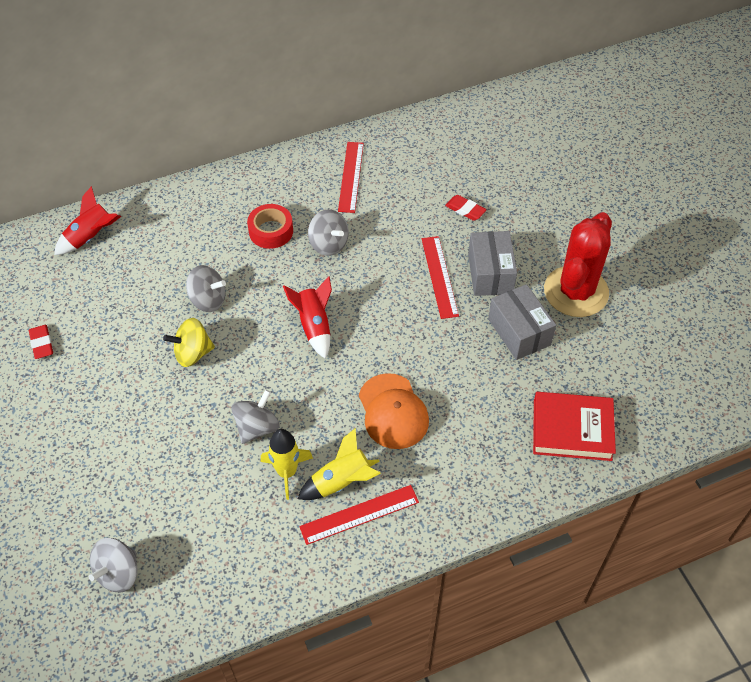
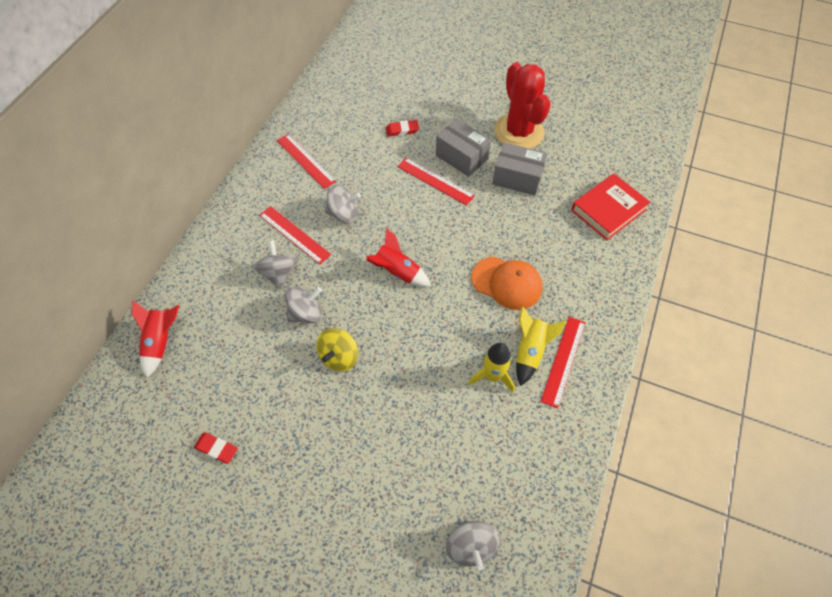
camera: 45 degrees left, 5 degrees up
(257, 427) = (440, 366): grey spinning top -> grey spinning top (279, 273)
(271, 231) = (294, 235): red tape -> red ruler

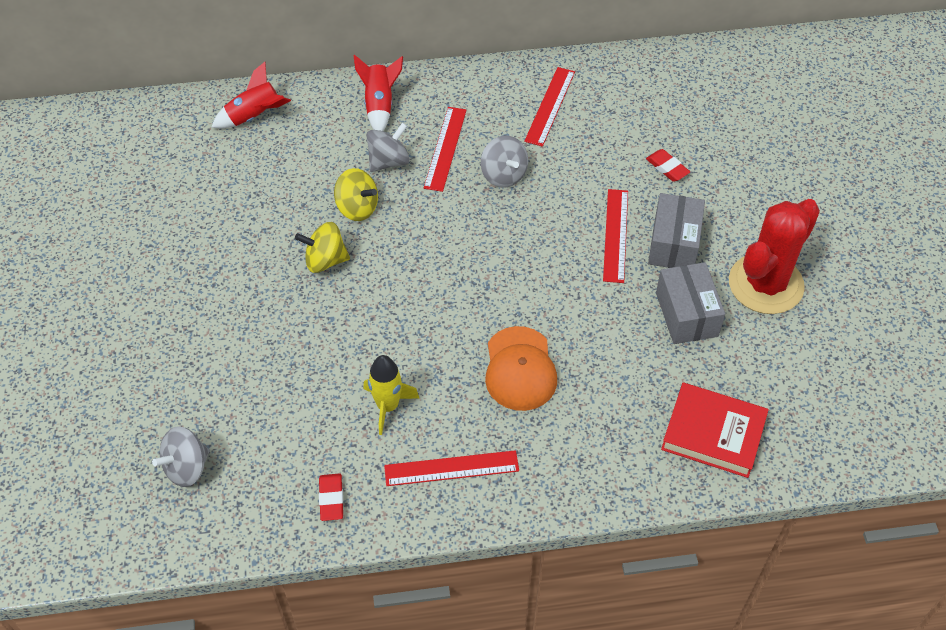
camera: 60 degrees right, 5 degrees down
(216, 448) = (174, 217): red eraser -> red eraser (331, 499)
(306, 313) = (357, 208): grey spinning top -> yellow spinning top
(397, 272) = (462, 259): red rocket -> red rocket (379, 105)
(530, 351) = (442, 430): yellow rocket -> none

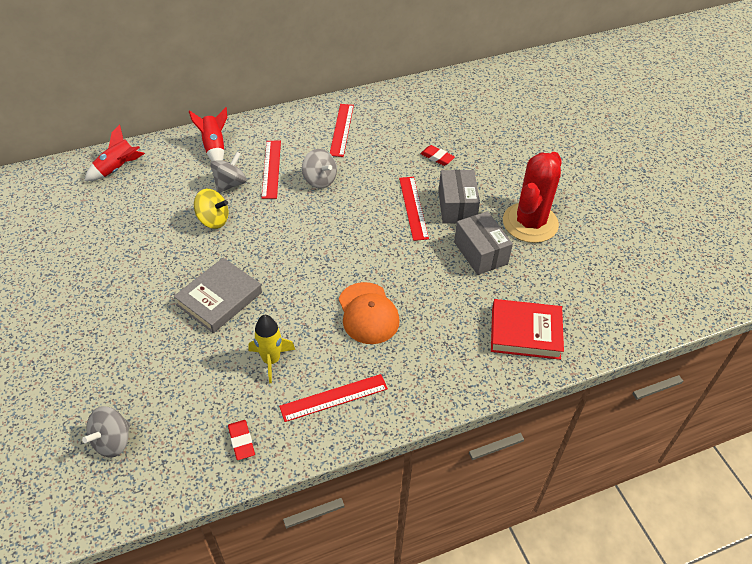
camera: 15 degrees left, 5 degrees down
(325, 260) = (196, 261): yellow spinning top -> none
(343, 315) = (219, 298): none -> grey book

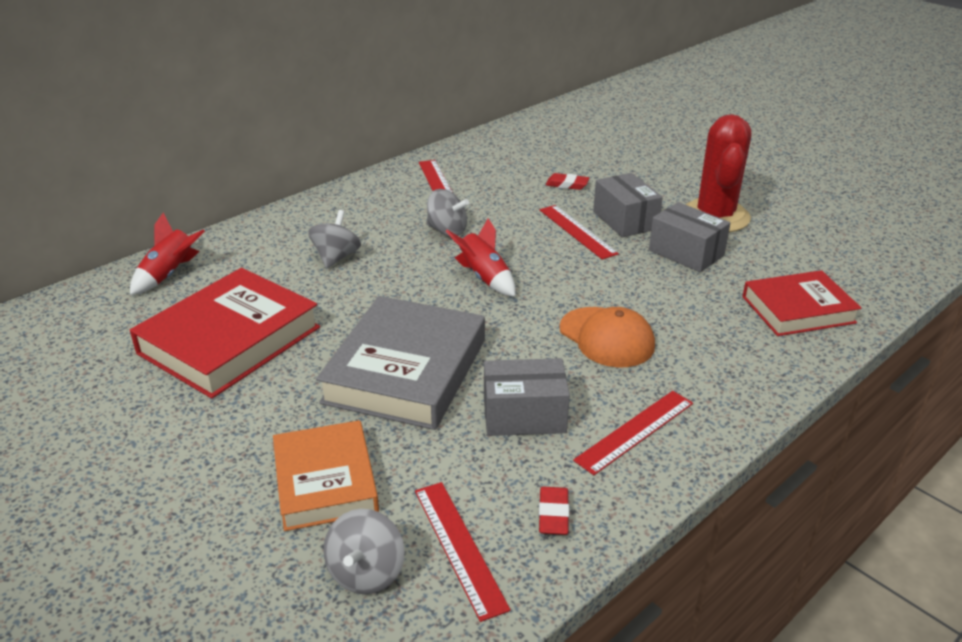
camera: 20 degrees left, 15 degrees down
(124, 368) = (325, 481): none -> orange book
(126, 238) = (230, 340): none -> red book
(213, 220) = (339, 296): yellow spinning top -> none
(214, 147) = (289, 228): red rocket -> red rocket (484, 277)
(219, 298) = (406, 370): grey book -> grey book, size x1.54
(241, 441) = (553, 514): red eraser -> red eraser turned 45 degrees clockwise
(271, 169) = (378, 233): red ruler -> red ruler (459, 547)
(271, 360) = (524, 415): yellow rocket -> grey box

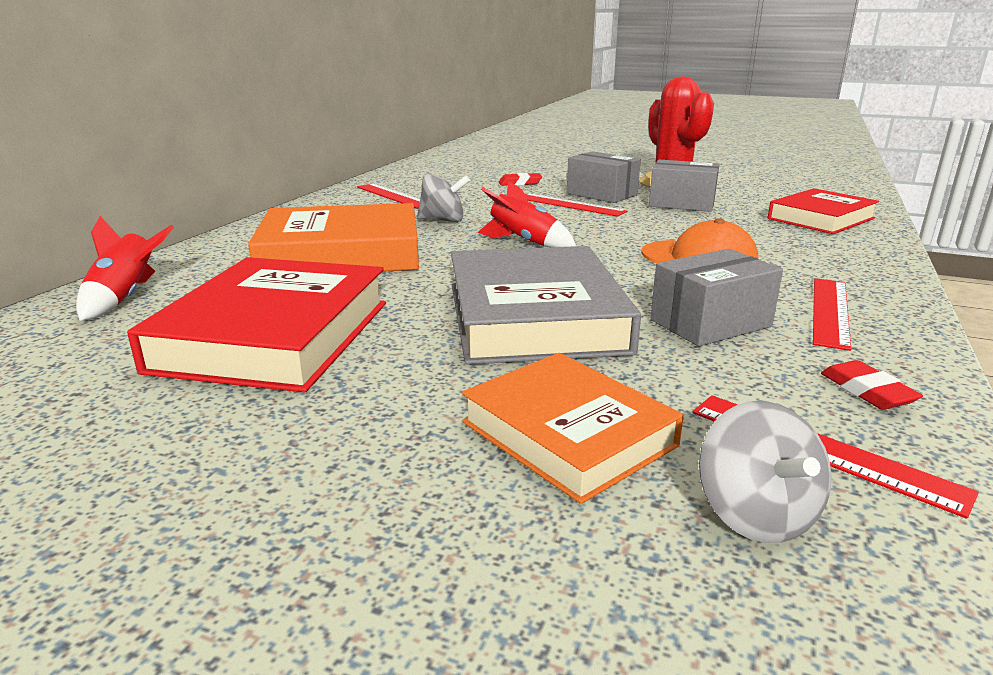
camera: 25 degrees left, 10 degrees down
(336, 257) = (341, 253): grey spinning top -> orange book

